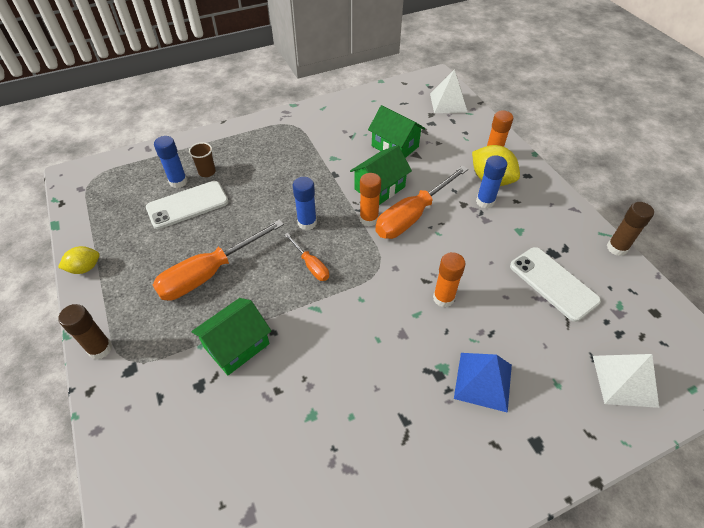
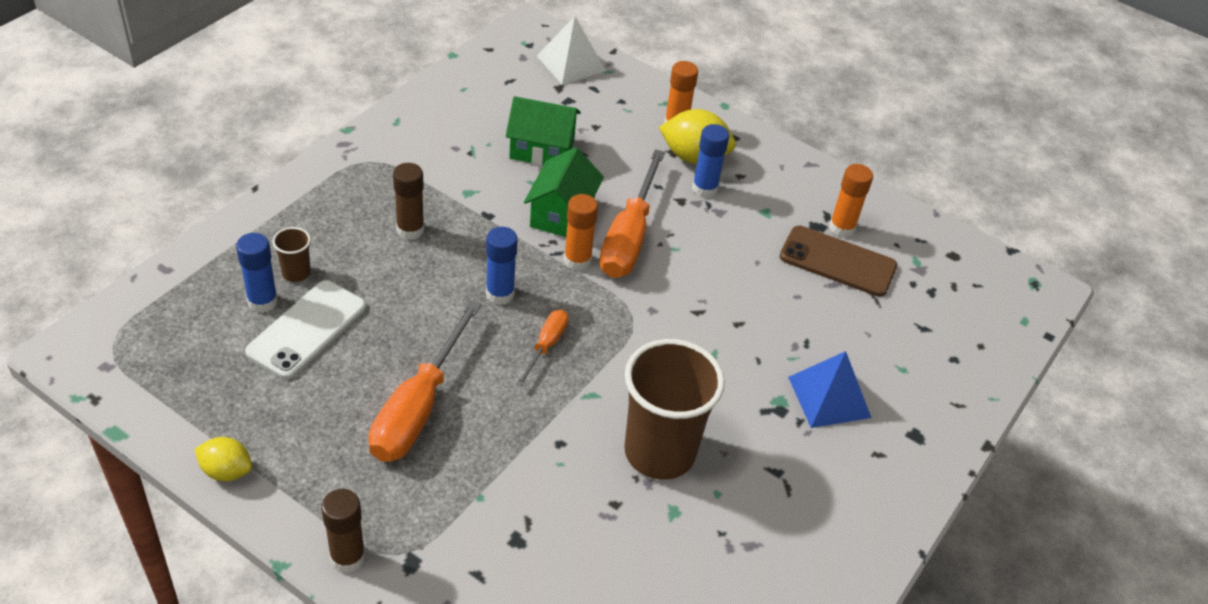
camera: 35 degrees left, 5 degrees down
(85, 268) = (226, 471): yellow lemon -> yellow lemon turned 75 degrees clockwise
(237, 345) = (527, 477): green house -> none
(311, 265) = (546, 346): orange screwdriver -> orange screwdriver turned 90 degrees counterclockwise
(332, 367) = (659, 452): none -> brown cup
(443, 298) = (731, 324): orange glue stick -> orange glue stick (842, 228)
(553, 283) = (837, 262): white phone -> brown phone
(617, 248) = (880, 196): brown glue stick -> brown glue stick (410, 230)
(624, 380) = (961, 338): white pyramid -> none

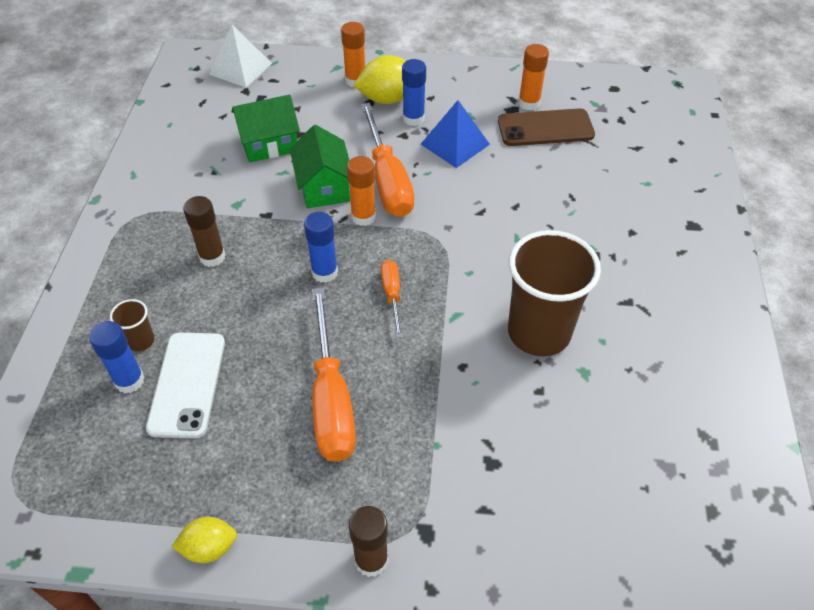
camera: 25 degrees left, 5 degrees up
(829, 397) = (618, 228): blue pyramid -> blue pyramid (455, 144)

